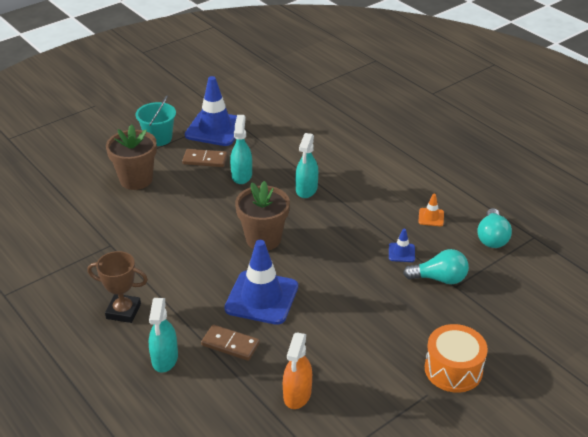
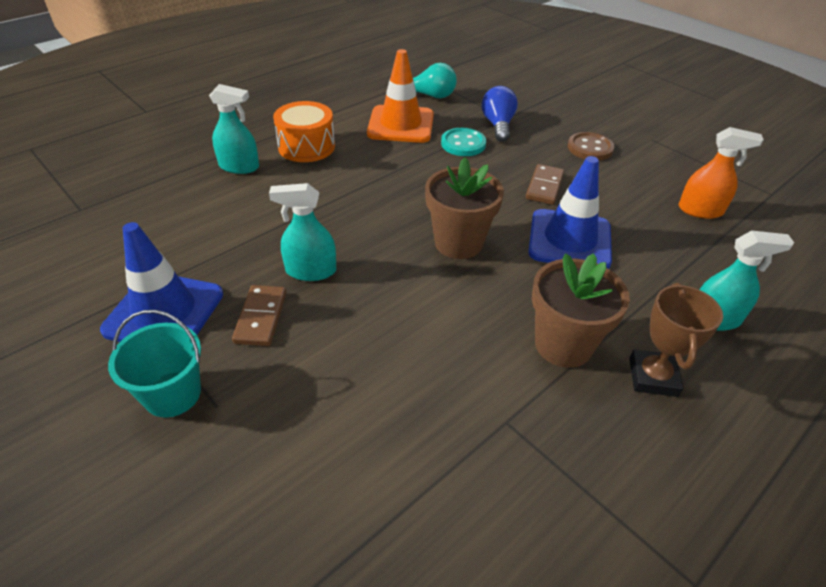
camera: 95 degrees left, 5 degrees up
(136, 179) = (312, 412): brown flower pot -> brown flower pot (563, 345)
(230, 344) = (659, 262): brown domino -> brown domino (544, 186)
(306, 189) = (348, 208): turquoise spray bottle -> turquoise spray bottle (239, 167)
(401, 252) = (463, 144): blue traffic cone -> turquoise button
(402, 338) = (590, 148): none -> brown button
(431, 217) = (401, 124): orange traffic cone -> orange traffic cone, size x2.28
(439, 279) = (498, 125): turquoise light bulb -> blue light bulb
(453, 369) = (615, 125): orange drum -> orange drum (306, 146)

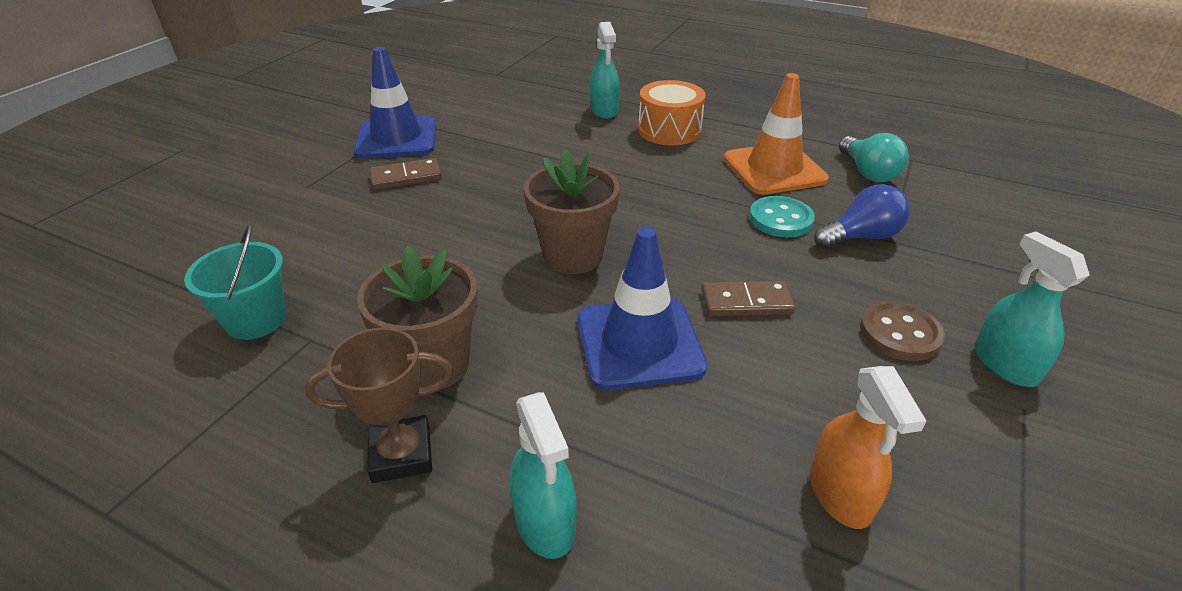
camera: 70 degrees right, 5 degrees down
(172, 394) = (314, 167): turquoise bucket -> turquoise bucket (256, 320)
(311, 271) = (476, 183): turquoise spray bottle -> turquoise spray bottle (1004, 364)

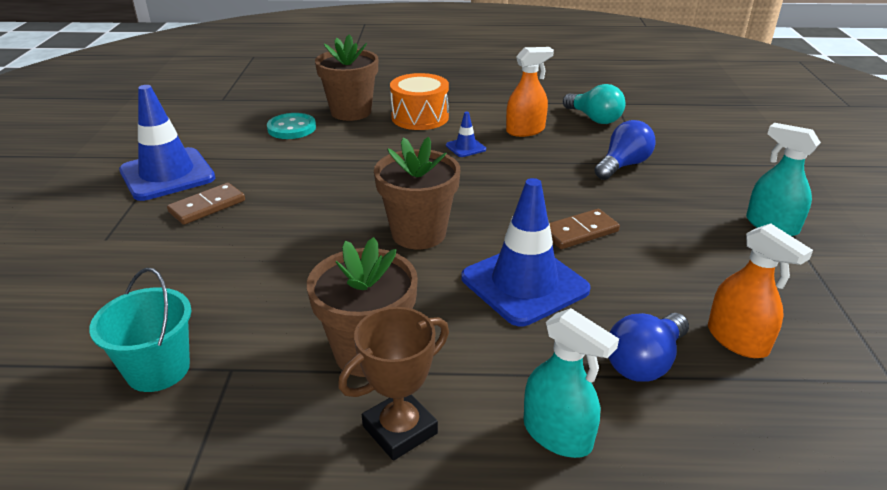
camera: 25 degrees left, 5 degrees down
(604, 110) = (351, 112): turquoise spray bottle -> brown flower pot
(692, 174) = (465, 147): none -> blue traffic cone
(703, 479) = (644, 362): none -> blue light bulb
(774, 169) = (525, 130): orange traffic cone -> orange spray bottle
(780, 219) = (558, 166): turquoise button -> turquoise button (291, 128)
(900, 333) = (696, 224): brown button -> none

